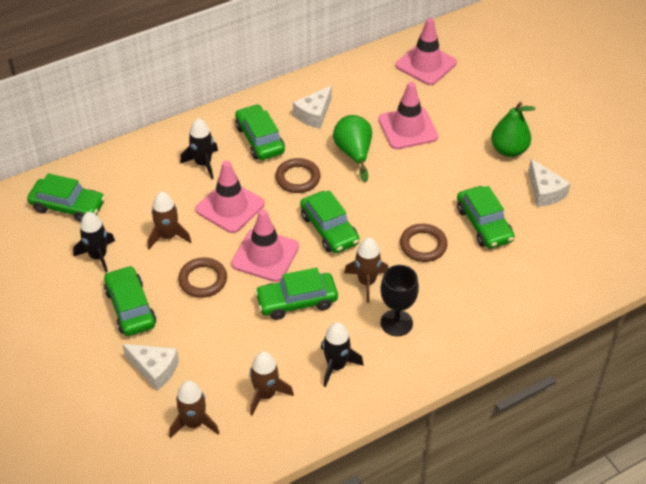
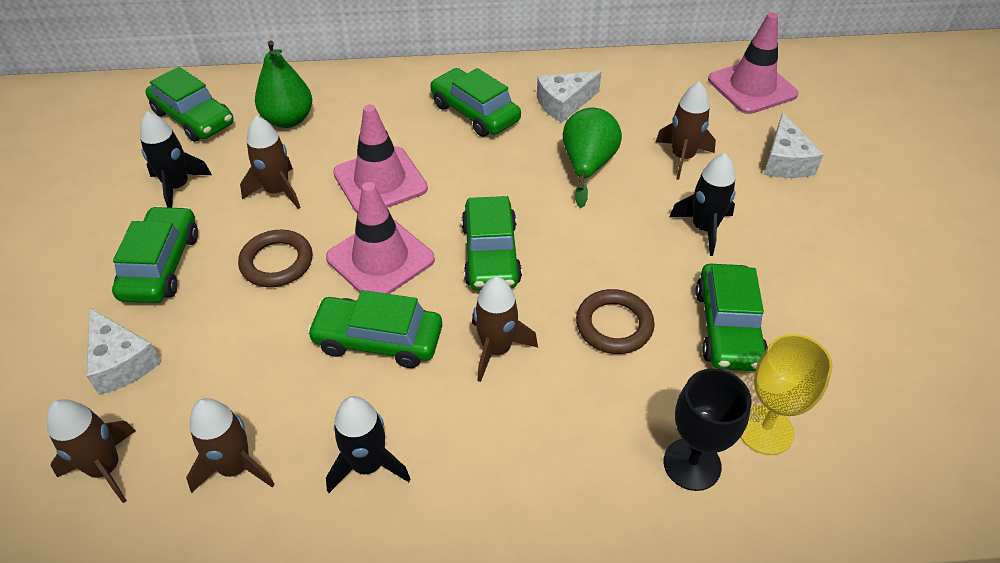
camera: 25 degrees right, 0 degrees up
(203, 164) = (385, 119): black rocket -> black rocket (704, 228)
(260, 139) = (475, 112): green car -> green car turned 45 degrees counterclockwise
(298, 178) = (492, 173): brown ring -> none
(396, 323) = (502, 432): black goblet -> black goblet (692, 464)
(408, 128) = (682, 157): pink traffic cone -> brown rocket
(509, 150) = (821, 232): green pear -> green pear (288, 120)
(527, 271) = (765, 430): none -> yellow goblet
(544, 192) = (853, 311): white cheese -> white cheese (785, 161)

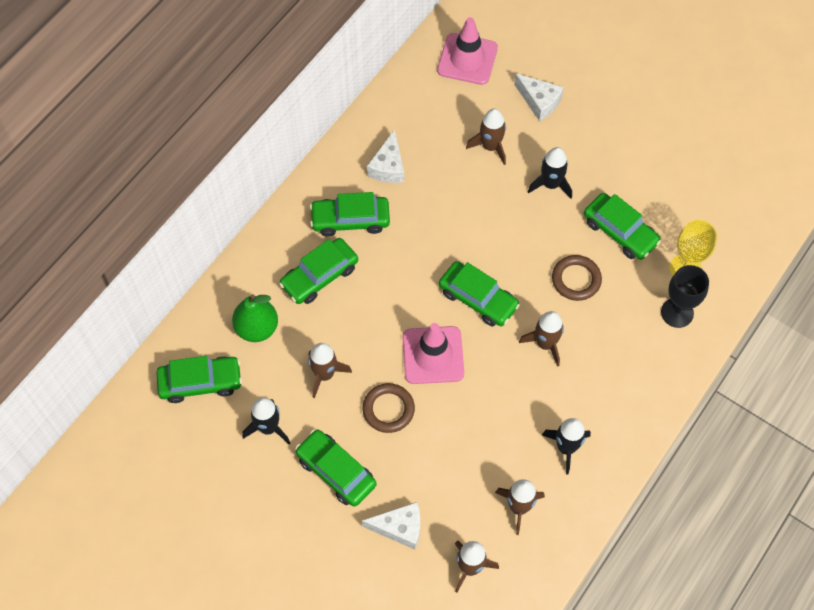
camera: 50 degrees left, 15 degrees up
(378, 340) = (492, 394): green car -> green car (319, 276)
(380, 181) = (366, 314): pink traffic cone -> none
(587, 166) = (454, 199): green pear -> none

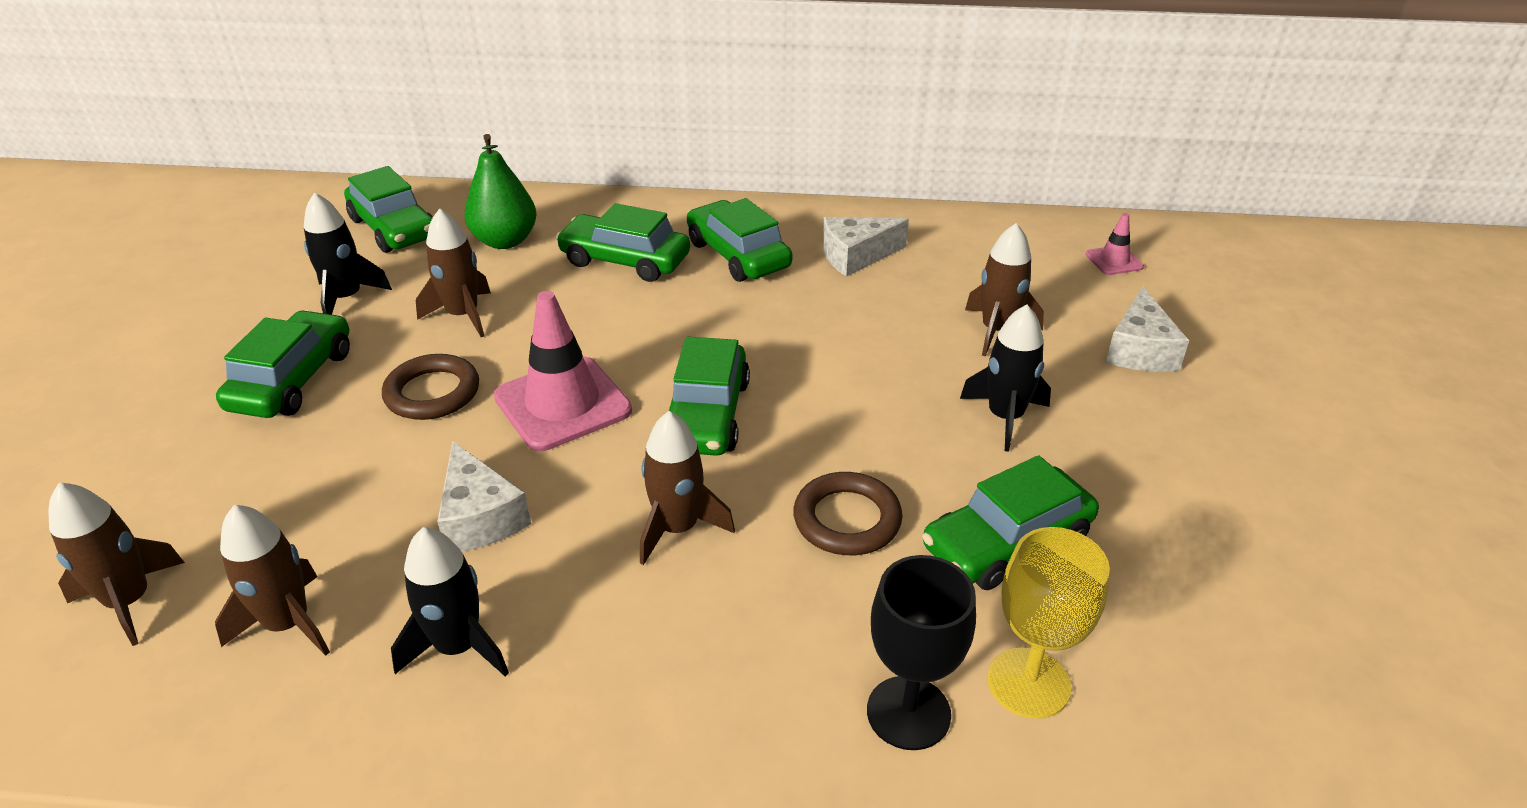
camera: 60 degrees right, 25 degrees down
(399, 528) = (200, 481): white cheese -> white cheese (480, 517)
(467, 59) = (1114, 261): pink traffic cone -> pink traffic cone, size x0.48
(620, 232) = (1007, 542): green car -> green car turned 45 degrees clockwise

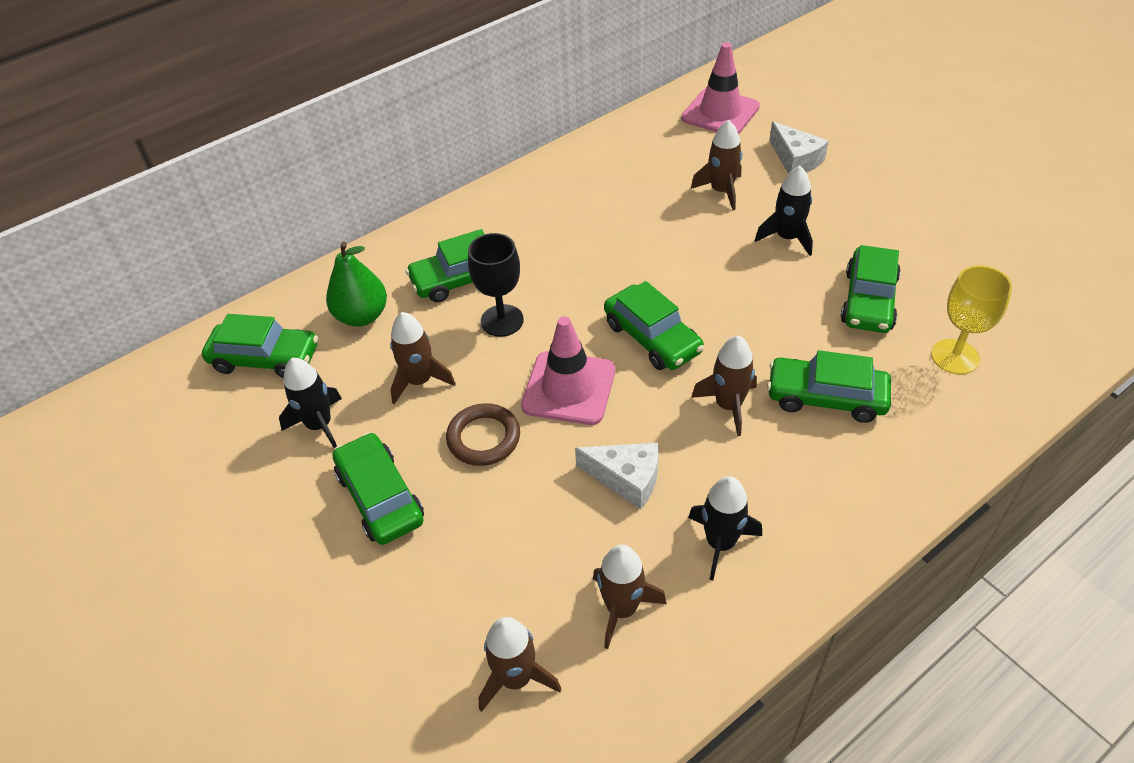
camera: 40 degrees left, 10 degrees up
(738, 255) = (524, 232): green car -> green car (826, 397)
(847, 519) = (793, 341): brown ring -> none
(856, 256) = (590, 191): white cheese -> none
(908, 713) = (932, 406): black goblet -> black goblet (502, 320)
(1114, 261) = (720, 113): pink traffic cone -> pink traffic cone, size x2.07

